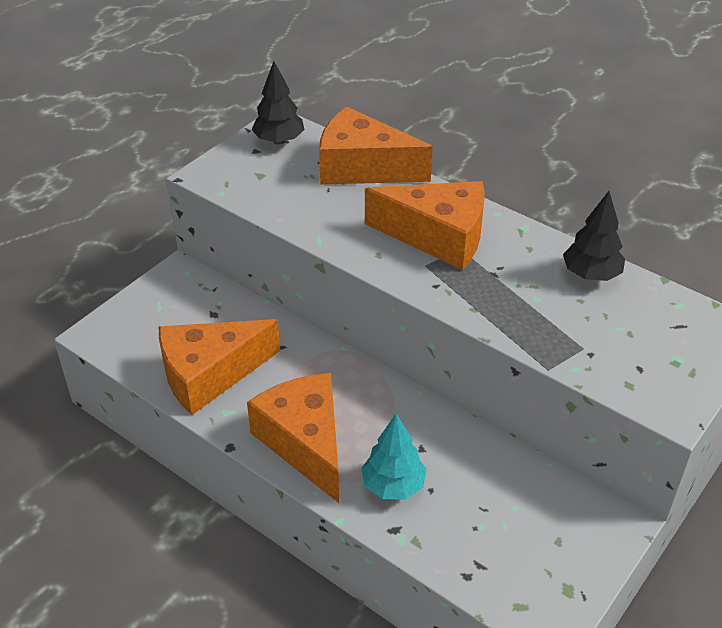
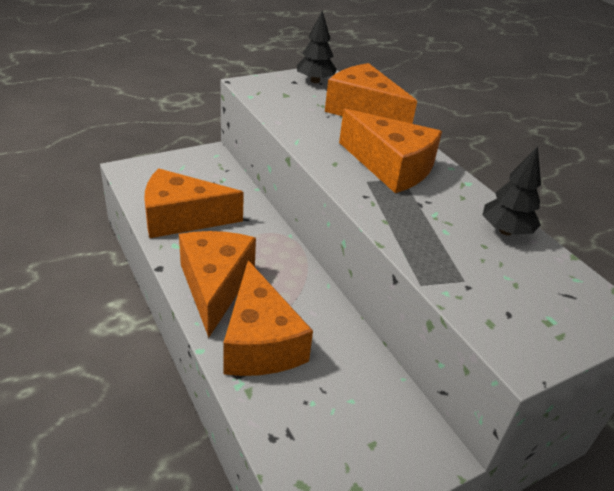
camera: 20 degrees right, 5 degrees down
(393, 485) = (260, 342): turquoise tree -> orange cheese

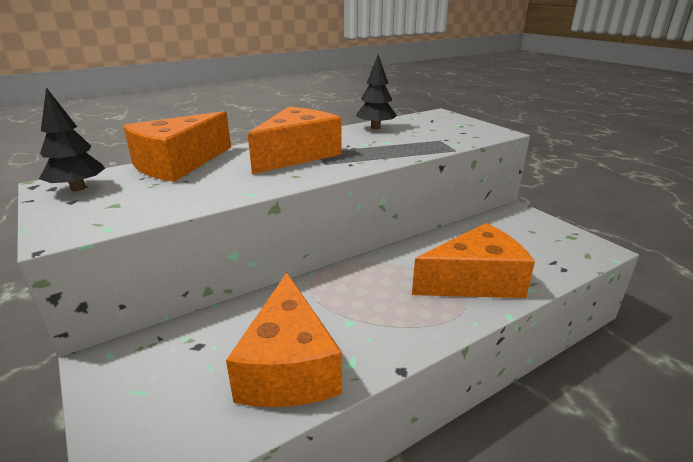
camera: 90 degrees left, 10 degrees down
(215, 286) = (414, 317): orange cheese -> none

